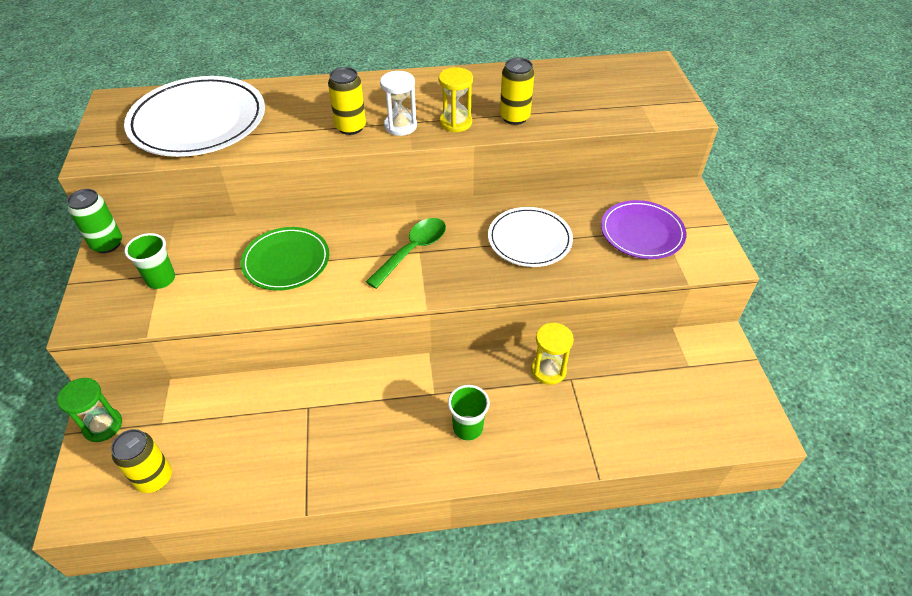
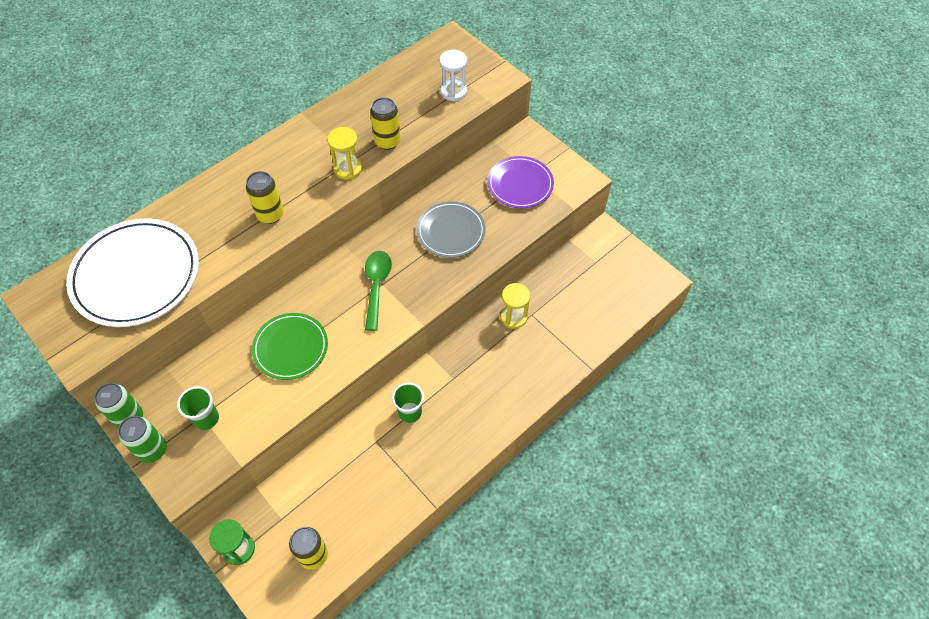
camera: 35 degrees left, 10 degrees up
(96, 279) = (152, 450): none -> green can
(400, 126) = (308, 193): white hourglass -> white hourglass (453, 91)
(468, 428) = (492, 388): green cup -> green cup (410, 412)
(529, 240) = (451, 231): white plate -> grey plate

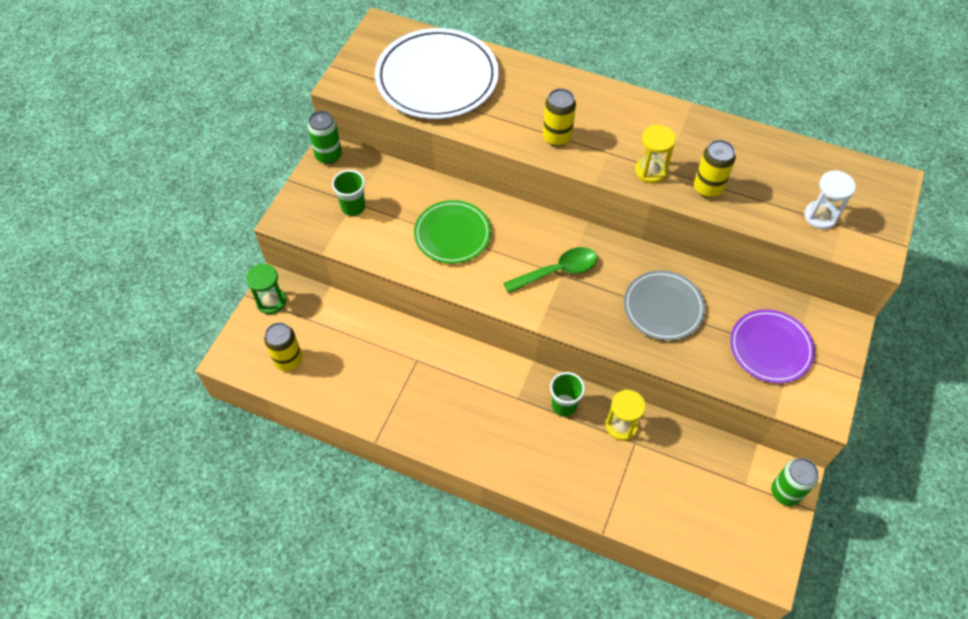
camera: 65 degrees right, 0 degrees up
(152, 450) = (308, 185): green can -> green can (785, 492)
(410, 412) = (461, 375): green cup -> green cup (564, 405)

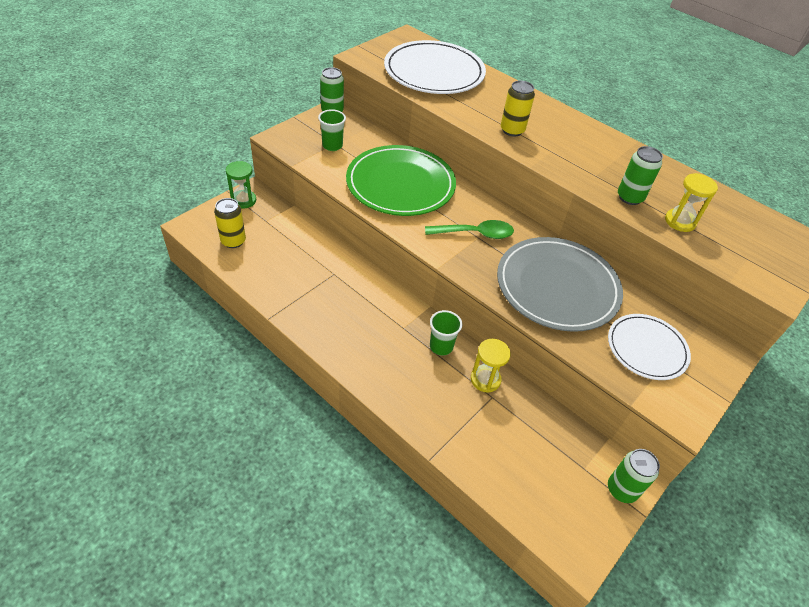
camera: 15 degrees right, 10 degrees down
(452, 234) = (400, 184): green plate -> green plate, size x1.65
(650, 171) = (583, 172): yellow hourglass -> yellow hourglass (680, 221)
(663, 307) = (557, 287): grey plate -> grey plate, size x1.65
(708, 188) = (630, 197): yellow can -> green can
(770, 348) = (646, 348): purple plate -> white plate
(820, 216) = (729, 246): white hourglass -> none

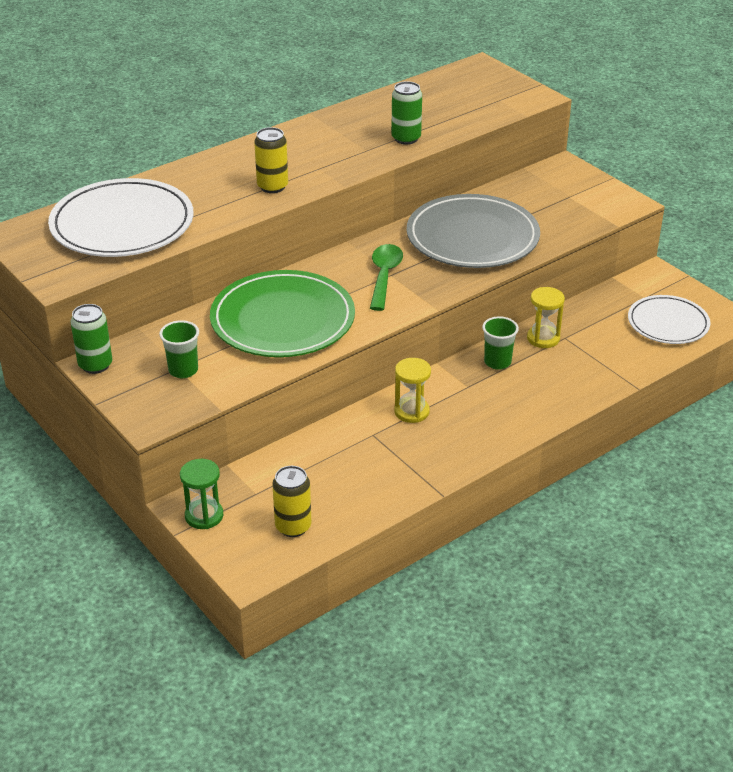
camera: 75 degrees left, 10 degrees down
(622, 489) = (664, 281): green can -> none
(646, 348) = (555, 203): white plate -> white plate (668, 323)
(680, 221) = (445, 120): yellow hourglass -> yellow hourglass (411, 411)

